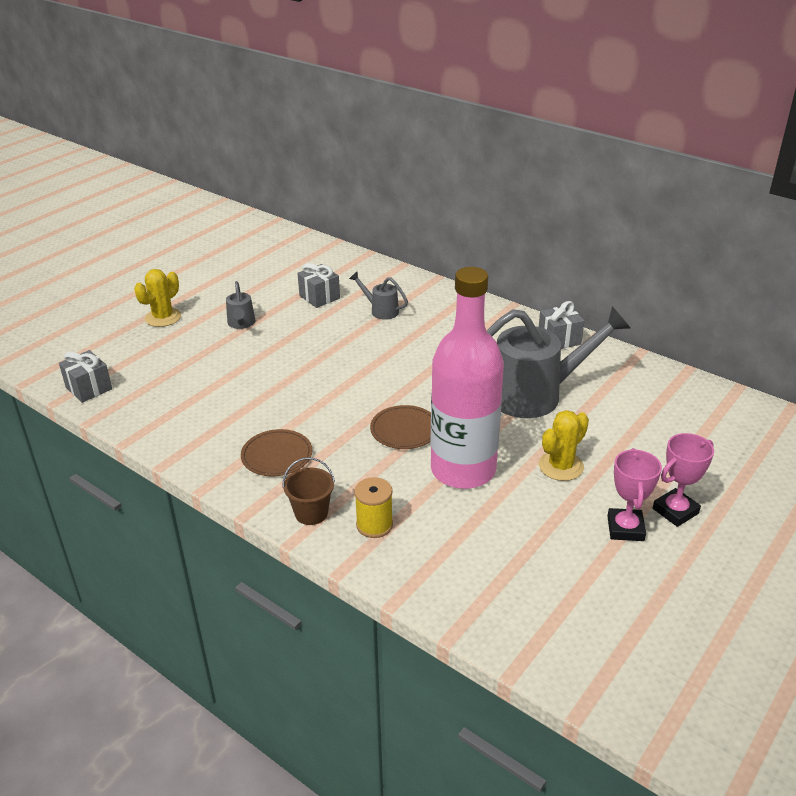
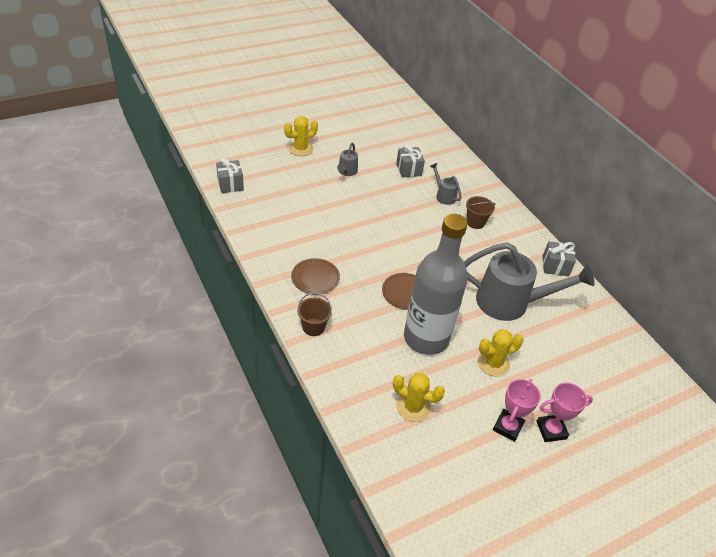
camera: 20 degrees right, 10 degrees up
(374, 525) = (347, 352): yellow spool -> none
(437, 325) = (475, 222): none -> brown bucket
(463, 470) = (426, 338): pink bottle -> grey bottle
(499, 554) = (413, 407): none -> yellow cactus

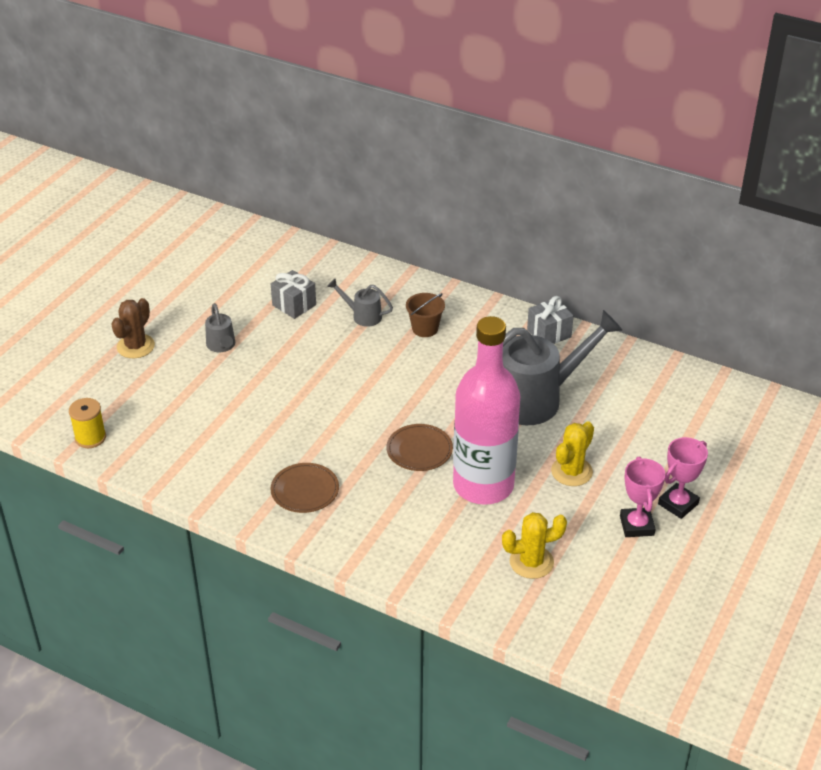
camera: 30 degrees left, 5 degrees down
(230, 184) = (90, 438): grey gift -> yellow spool
(300, 149) = (135, 346): yellow cactus -> brown cactus
(313, 327) = (354, 544): brown bucket -> none
(426, 338) = (483, 485): grey bottle -> pink bottle

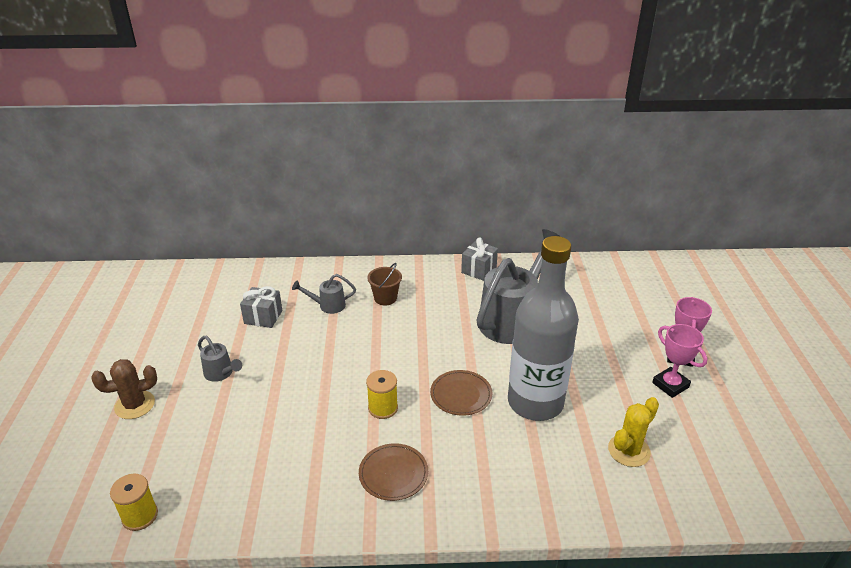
camera: 30 degrees left, 5 degrees down
(135, 346) = (135, 405): brown cactus -> brown cactus turned 75 degrees clockwise
(339, 433) = (383, 408): none -> yellow spool
(483, 485) = (535, 402): pink bottle -> grey bottle
(571, 471) = (587, 363): yellow cactus -> none

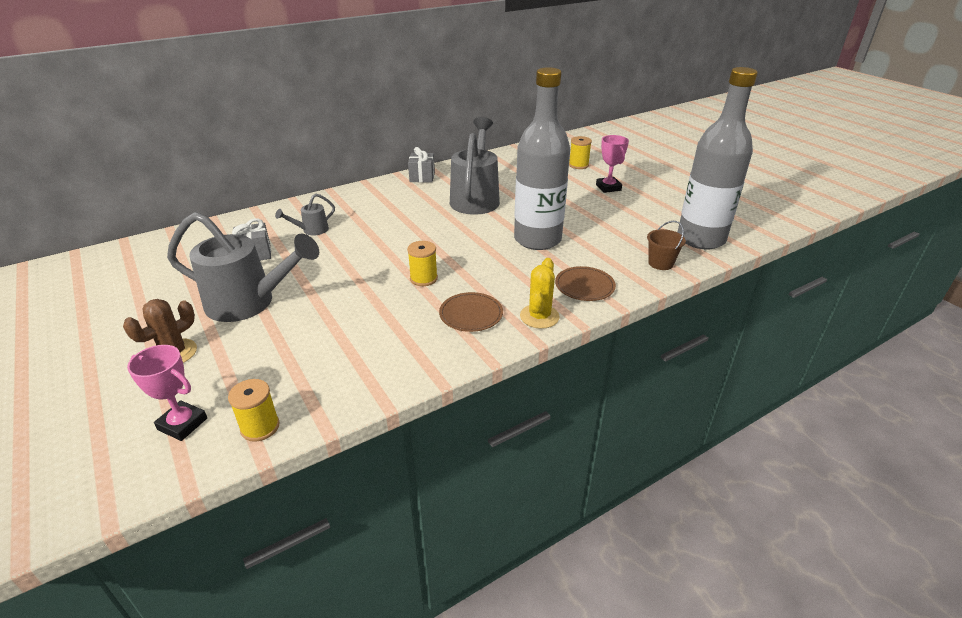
camera: 30 degrees left, 0 degrees up
(221, 373) = (248, 303): grey watering can -> grey watering can, size x2.20
(385, 298) = (360, 212): brown bucket -> brown bucket (660, 263)
(461, 394) = (478, 252): brown plate -> brown plate (584, 286)
(629, 451) = (624, 245): yellow cactus -> yellow cactus (539, 316)
(669, 309) = (578, 165): none -> yellow spool
(670, 385) = (616, 204): pink trophy -> pink trophy (182, 424)
(736, 481) = (700, 239): none -> grey bottle

